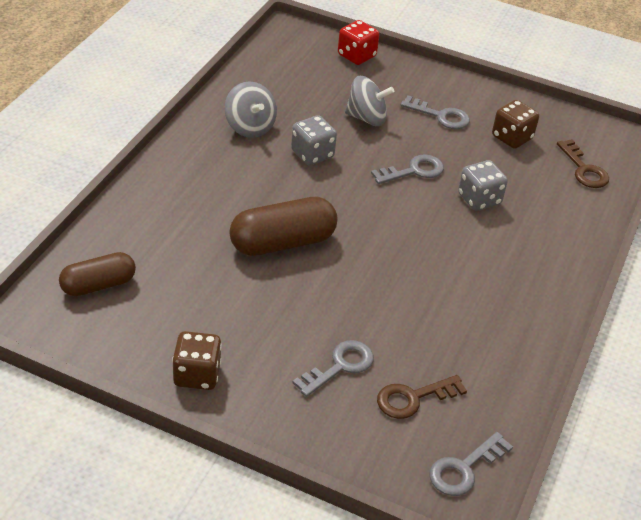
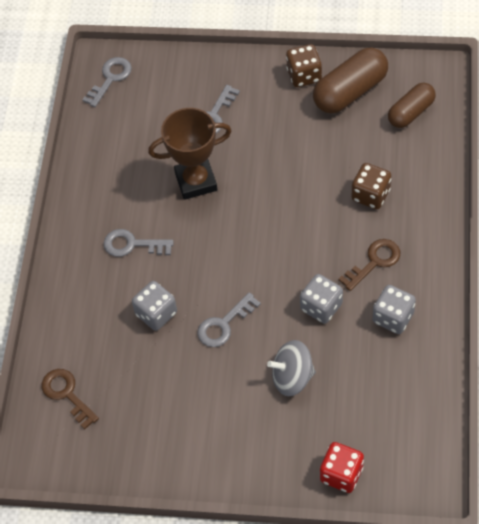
camera: 170 degrees right, 15 degrees up
(250, 127) = (393, 317): grey spinning top -> grey dice
(283, 243) = (300, 201): brown capsule -> brown capsule (350, 91)
(392, 301) = (196, 181): none -> brown trophy
(413, 398) = (156, 112): brown key -> brown key (374, 262)
(440, 116) = (222, 413): grey key -> grey key (132, 245)
(512, 137) = (144, 411): brown dice -> brown dice (370, 195)

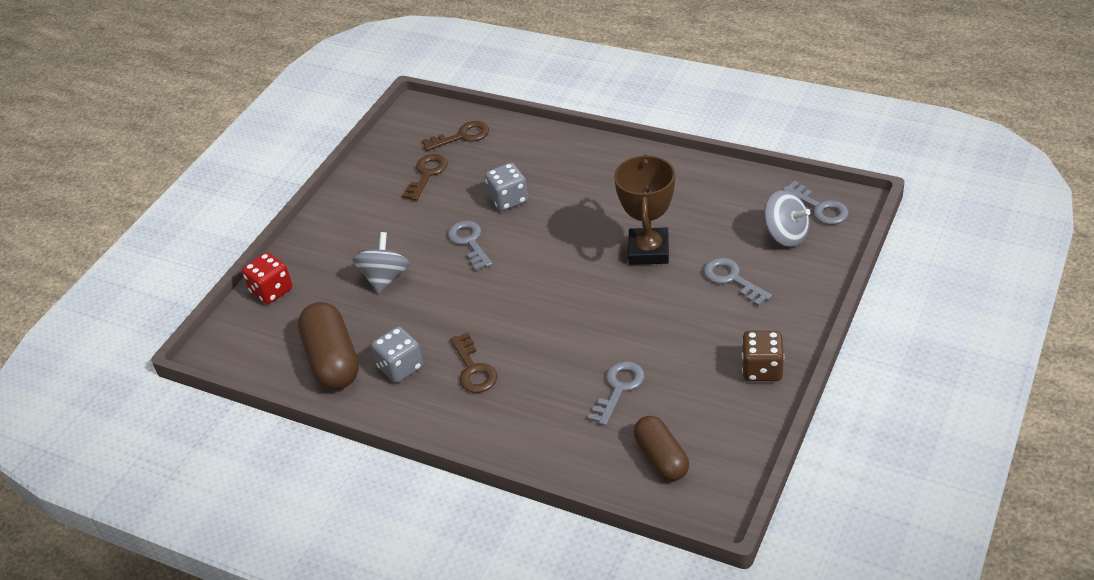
camera: 110 degrees right, 15 degrees down
(132, 245) = (594, 195): grey key -> grey key (618, 389)
(135, 403) = (427, 174): none -> brown key
(150, 93) = (786, 235): none -> grey spinning top
(321, 307) = (446, 315): grey dice -> none
(350, 91) = (719, 407): brown capsule -> brown capsule (332, 360)
(370, 195) = (560, 388): brown dice -> none

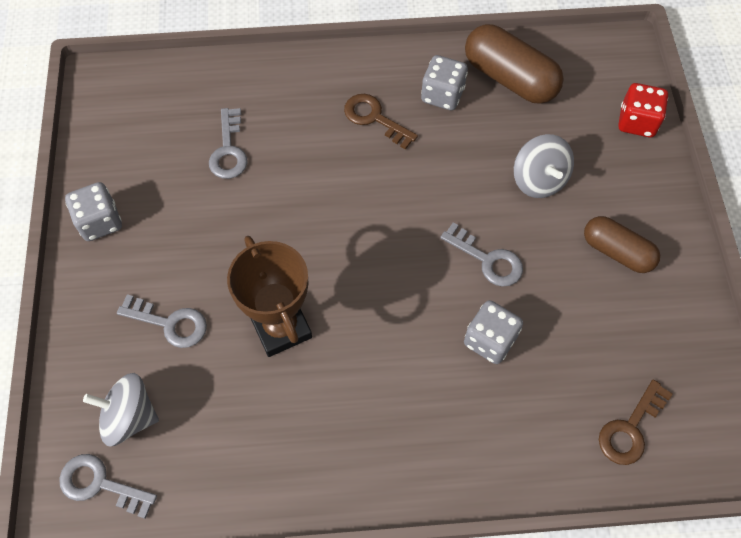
camera: 145 degrees right, 20 degrees up
(427, 174) = (618, 341): brown key -> none
(661, 458) = (160, 102): brown capsule -> brown capsule (617, 252)
(762, 369) = (100, 222): brown dice -> grey dice

